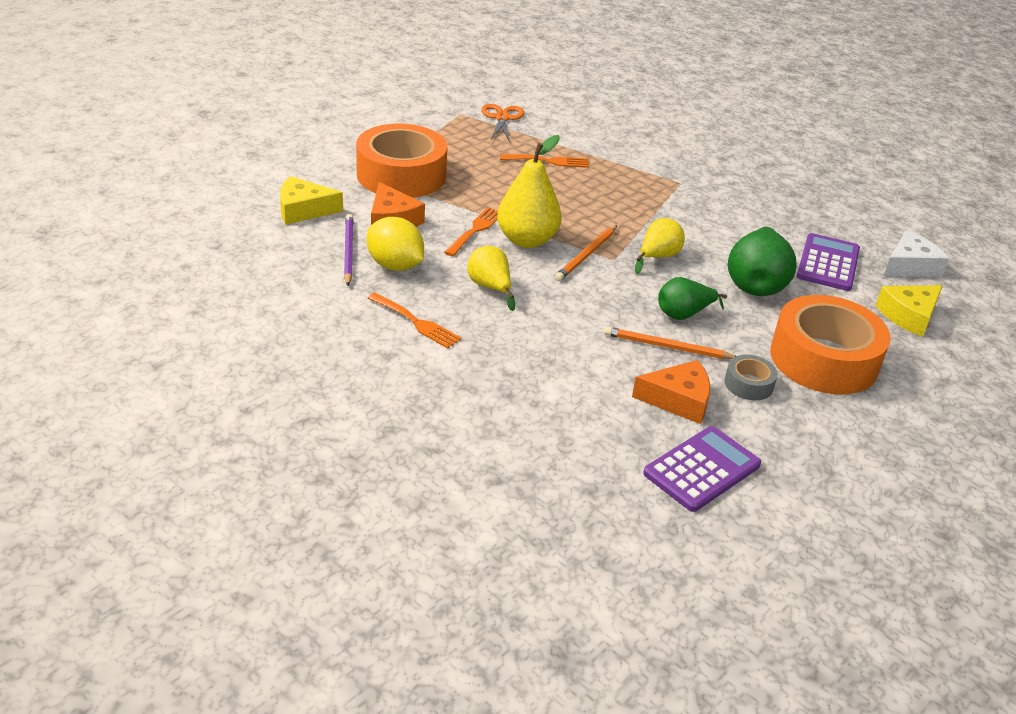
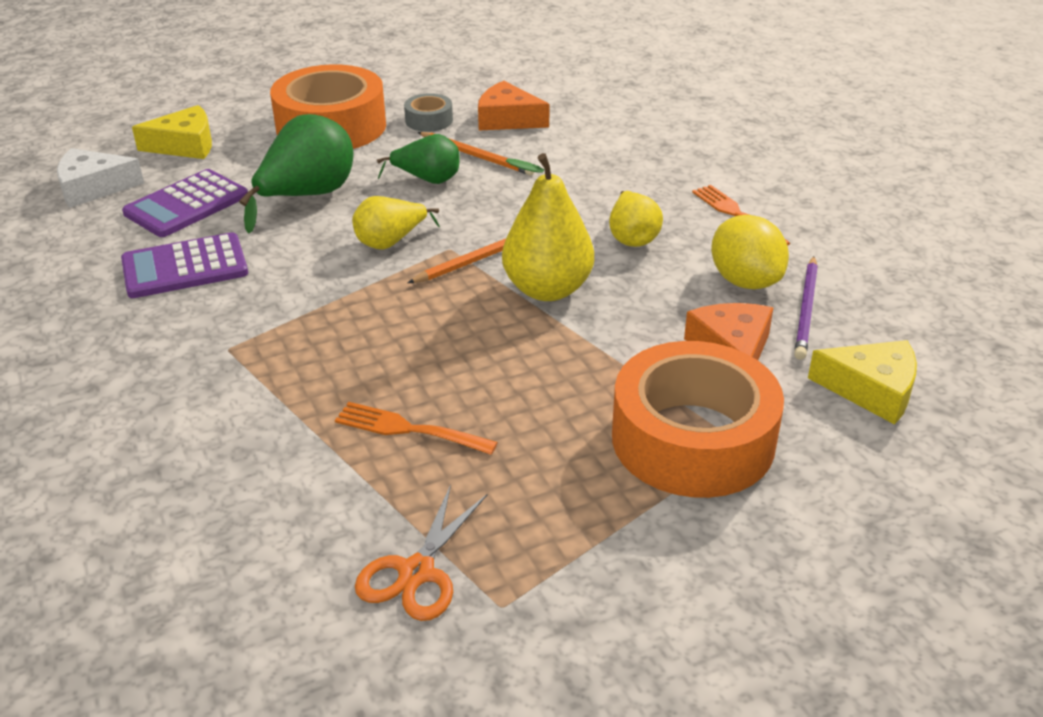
camera: 155 degrees left, 0 degrees up
(475, 230) = (612, 315): orange fork -> none
(702, 469) = (531, 81): purple calculator -> purple calculator (185, 267)

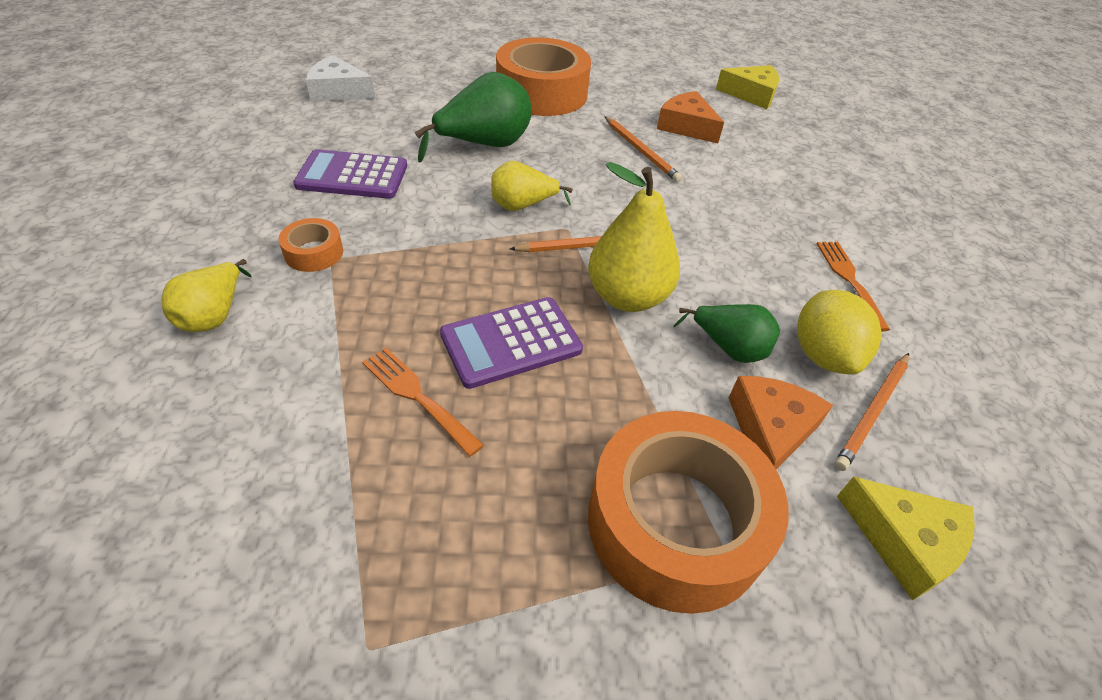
camera: 20 degrees right, 10 degrees up
(185, 145) = (425, 77): yellow cheese -> yellow cheese (751, 94)
(186, 204) = (392, 124): purple calculator -> purple calculator (511, 342)
(204, 349) = (314, 253): none -> orange tape
(416, 572) = (318, 565): orange scissors -> none
(427, 180) = (588, 160): green pear -> green pear (729, 348)
(429, 120) = (621, 109): grey tape -> none
(632, 237) = (735, 271): yellow pear -> yellow pear (215, 315)
(806, 310) = (872, 412): purple pencil -> orange pencil

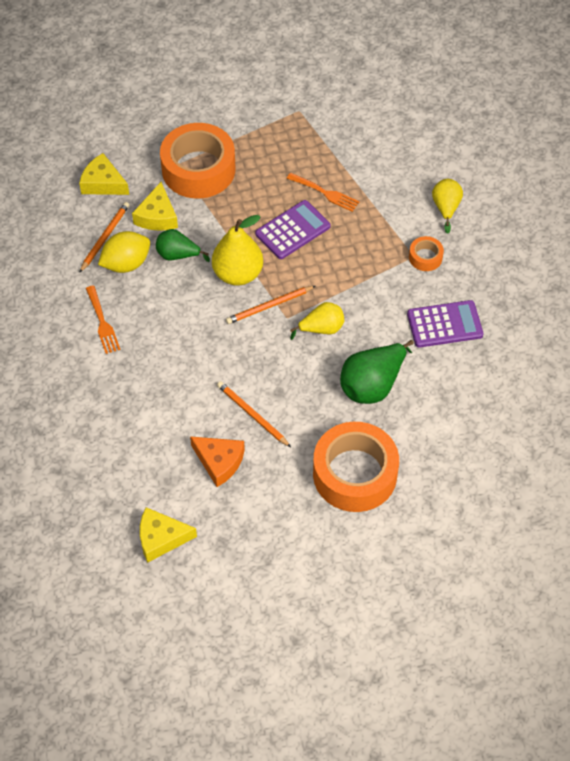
camera: 170 degrees right, 10 degrees up
(338, 91) = (519, 418): white cheese -> none
(770, 430) = (157, 216): orange cheese -> yellow cheese
(823, 355) = (126, 264): yellow lemon -> yellow lemon turned 75 degrees clockwise

